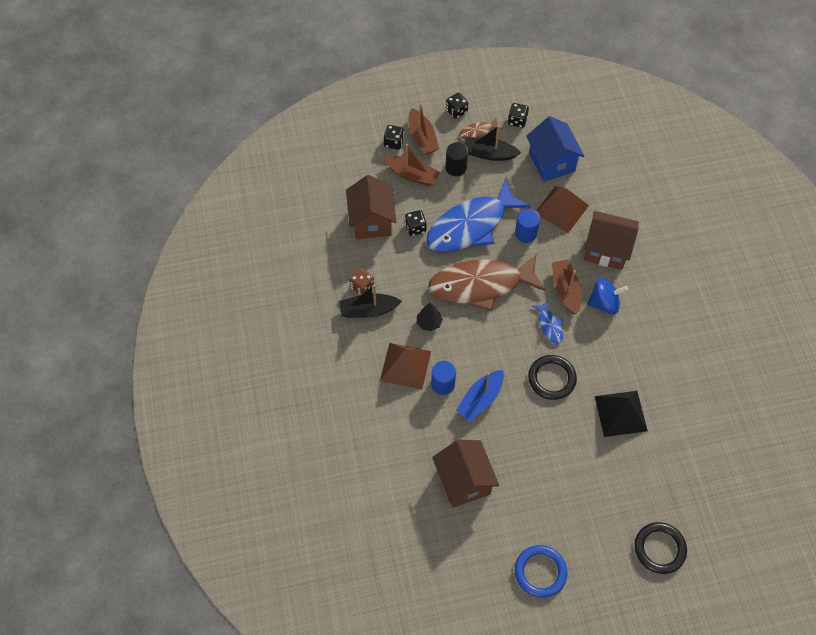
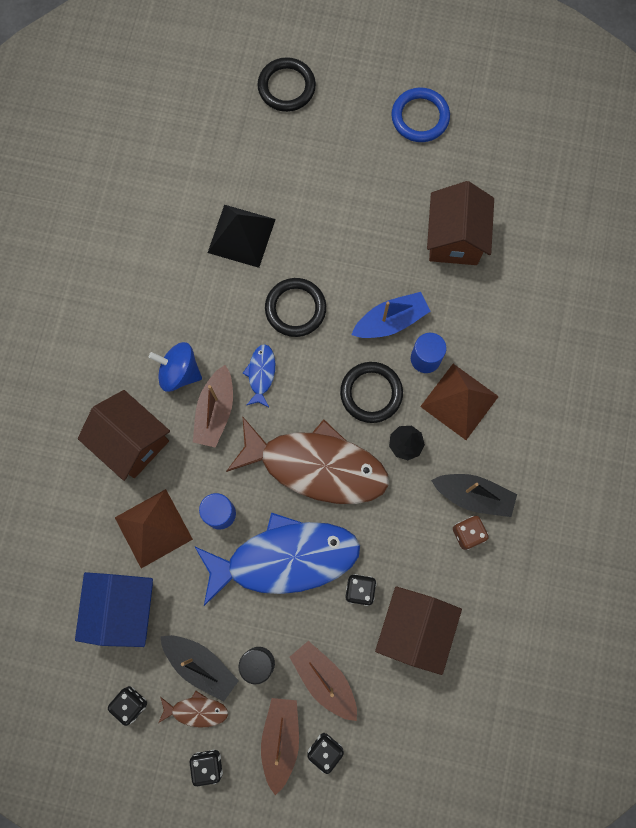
camera: 155 degrees left, 15 degrees up
(468, 345) = (371, 393): none -> black ring

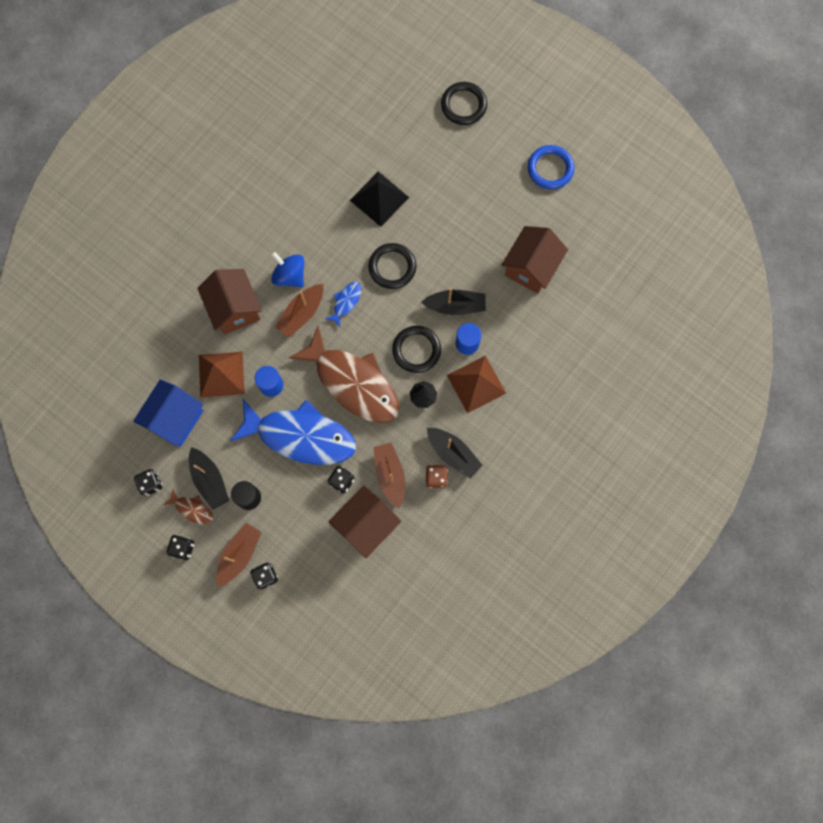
camera: 25 degrees right, 0 degrees up
(324, 679) = (288, 529): brown boat -> brown boat (390, 475)
(390, 321) = (455, 306): blue boat -> black boat

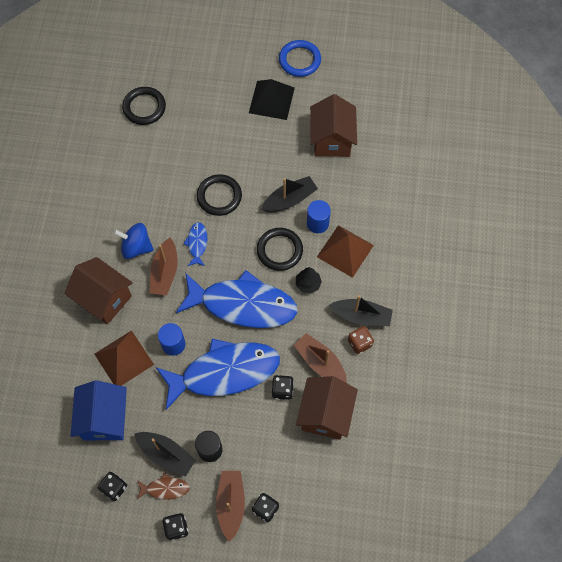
camera: 30 degrees left, 10 degrees down
(353, 383) = (243, 304): brown fish -> blue fish
(379, 199) = (176, 149): black pyramid -> black pyramid (271, 100)
(463, 105) = (201, 47): black ring -> black ring (144, 107)

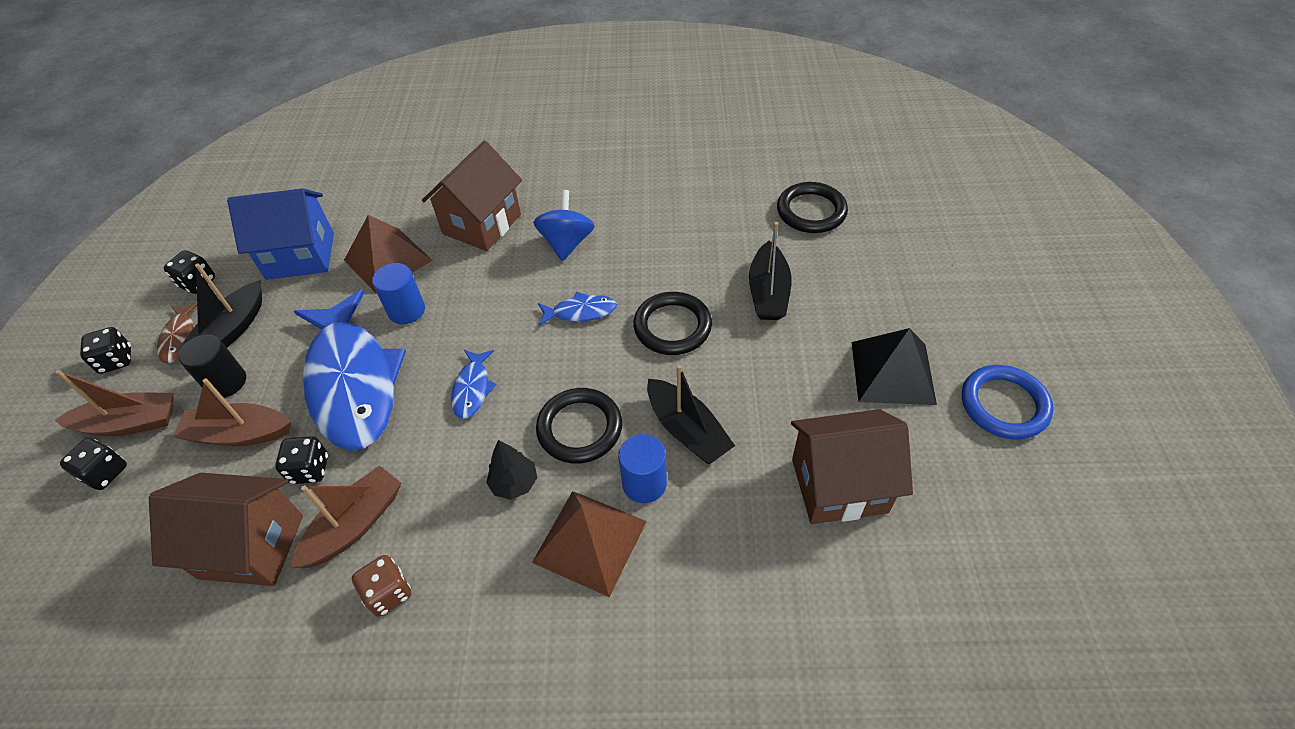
camera: 85 degrees right, 15 degrees down
(165, 272) = (527, 281): brown boat -> brown boat (239, 434)
(243, 304) = (472, 389): blue fish -> blue fish, size x0.41
(361, 316) = (447, 590): black boat -> black boat (768, 292)

